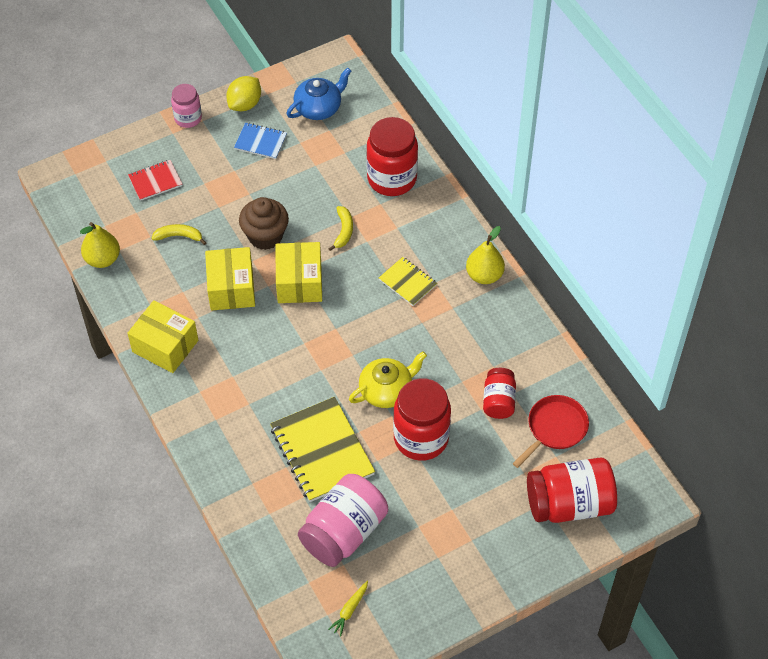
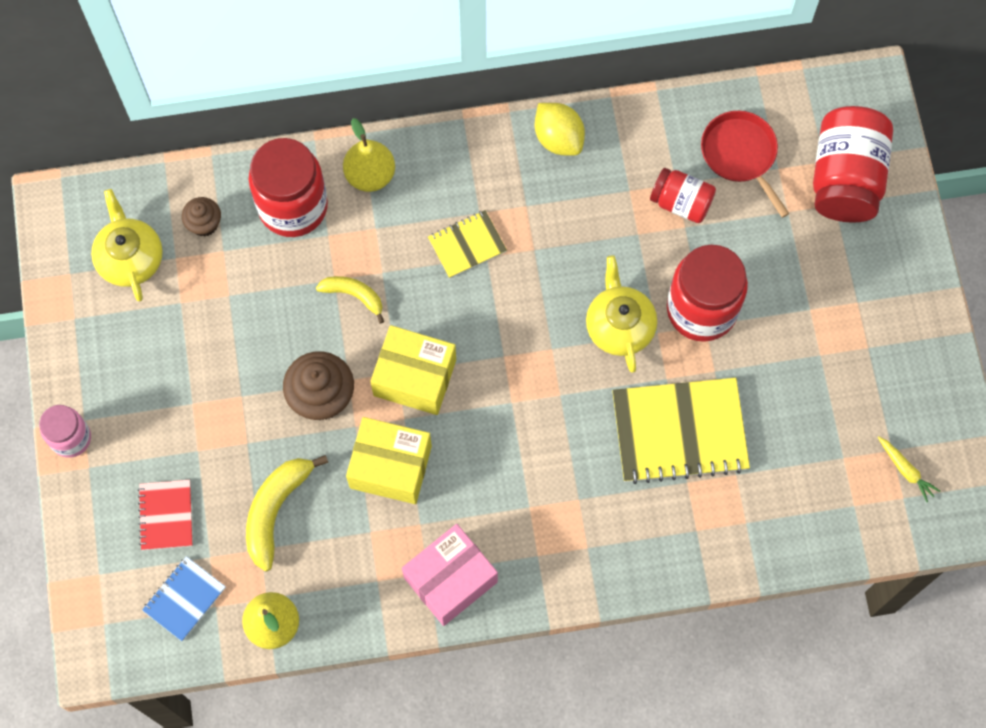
camera: 70 degrees left, 15 degrees up
(165, 346) = (450, 580): yellow box -> pink box
(179, 236) = (276, 510): yellow banana -> yellow banana, size x1.63
(245, 104) = (79, 353): yellow lemon -> yellow lemon (558, 138)
(260, 142) = (157, 353): blue notebook -> blue notebook (184, 599)
(319, 107) = (130, 258): blue teapot -> yellow teapot
(344, 532) = (800, 443): pink jar -> none
(358, 137) = (204, 224): none -> brown cupcake
(484, 275) = (492, 151): yellow pear -> yellow pear (370, 175)

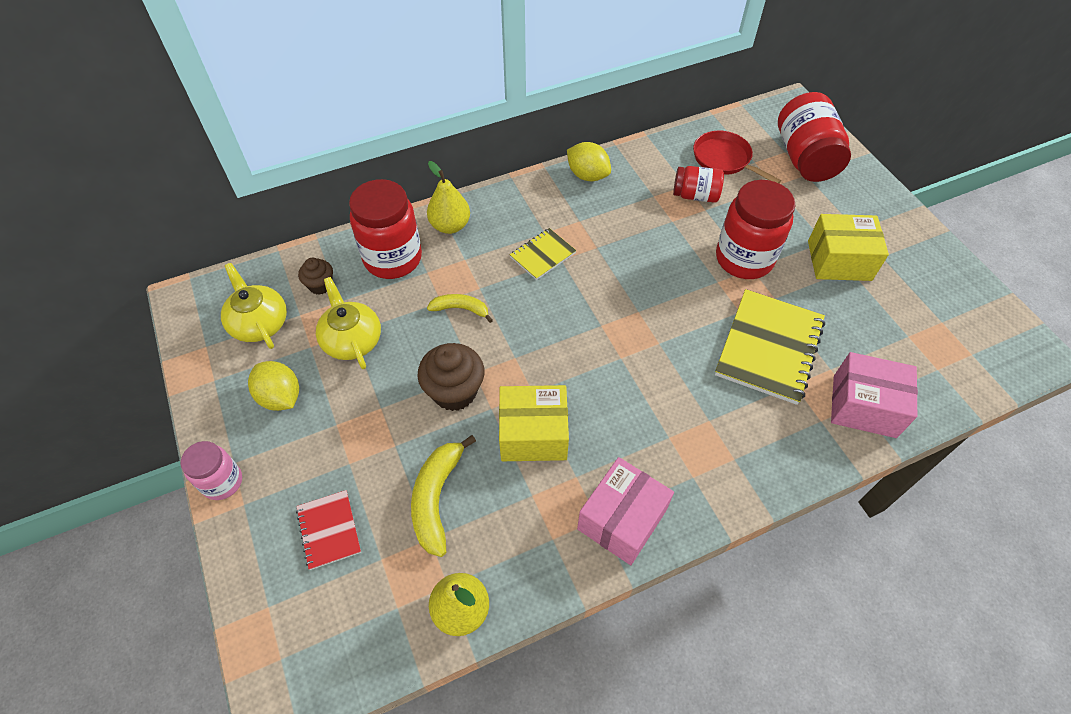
camera: 15 degrees left, 15 degrees down
(140, 357) = (280, 397): none -> yellow lemon
(184, 599) = (363, 608): blue notebook -> none
(414, 377) = (531, 358): yellow box -> yellow box (839, 260)
(619, 326) = (685, 283): yellow teapot -> yellow teapot (352, 340)
(679, 432) = (769, 348): yellow notebook -> yellow notebook turned 45 degrees counterclockwise
(750, 526) = (864, 406): none -> pink box
(905, 470) = (961, 333): yellow carrot -> none

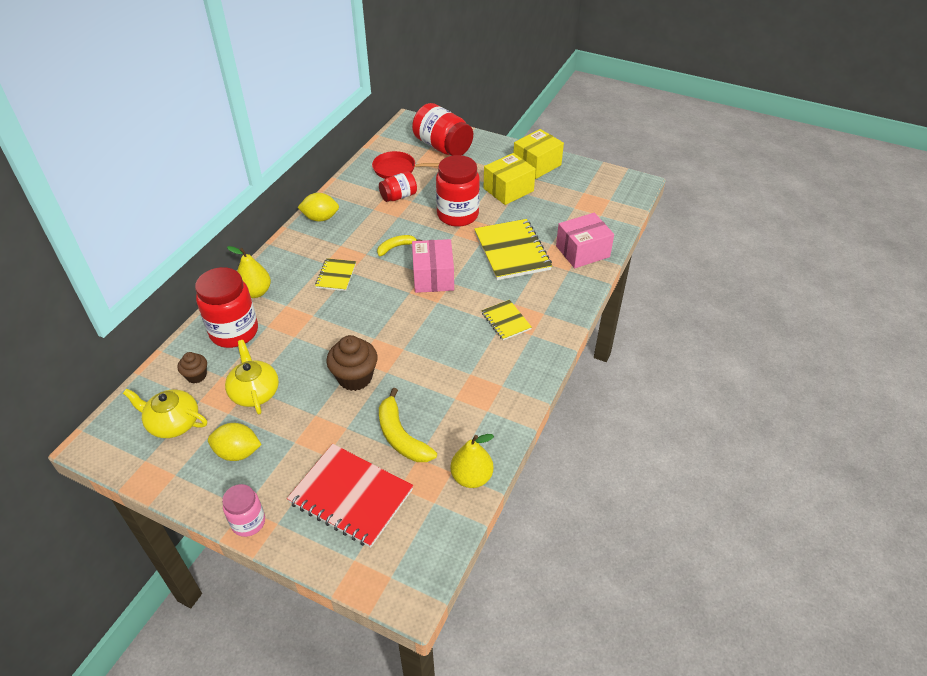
camera: 40 degrees left, 10 degrees down
(329, 530) = (351, 496): red notebook -> red notebook, size x1.88
(352, 340) = (254, 392): yellow teapot -> yellow teapot turned 45 degrees clockwise
(460, 309) = (312, 333): yellow banana -> yellow banana (396, 247)
(533, 434) = (425, 369): yellow box -> yellow box (537, 165)
(622, 519) = (514, 377): pink box -> pink box (433, 277)
(678, 437) = (506, 321): none -> yellow notebook

